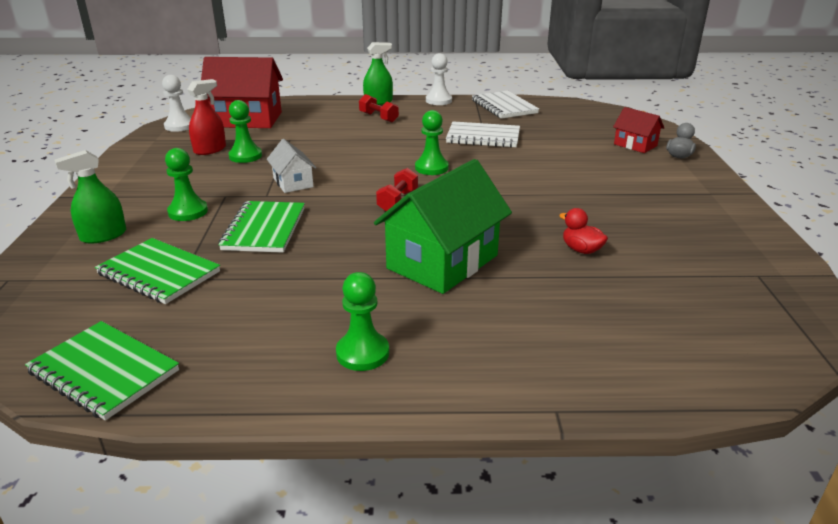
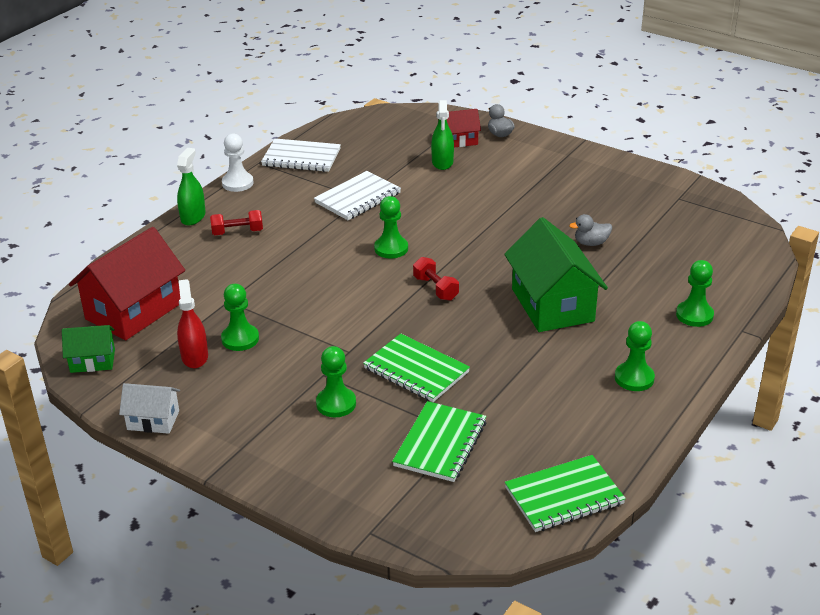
camera: 55 degrees left, 5 degrees up
(103, 235) = (335, 463): green spray bottle -> green spray bottle (442, 162)
(159, 273) = (440, 444): green notebook -> green notebook turned 45 degrees counterclockwise
(179, 126) = (92, 361): white pawn -> green house
(293, 182) = (338, 329): white house -> white house (153, 420)
(540, 359) = (694, 315): none -> green pawn
(581, 250) = (591, 243): red duck -> grey duck

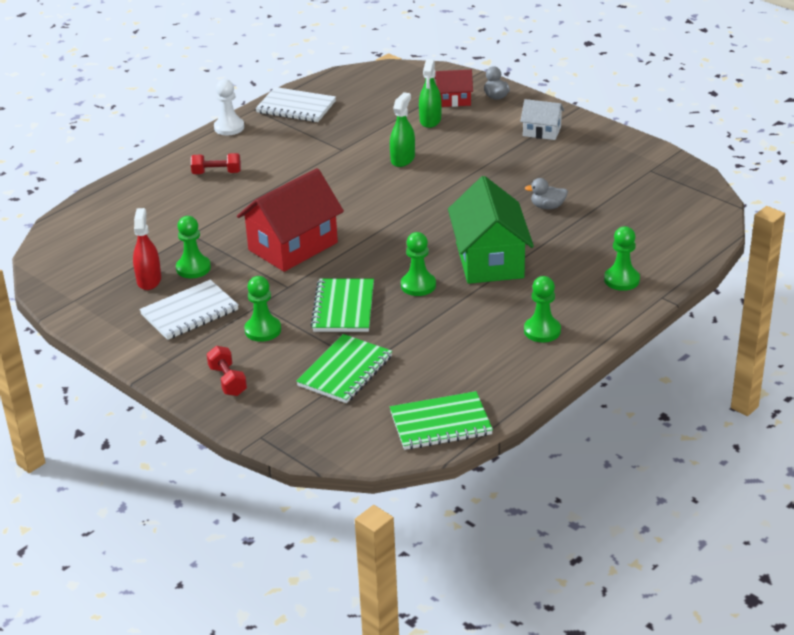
camera: 10 degrees right, 0 degrees up
(92, 361) = (59, 276): green house -> none
(133, 311) = (105, 237): red house -> red house (293, 246)
(153, 420) = (99, 330): white house -> white house (542, 131)
(193, 217) = (179, 156): green spray bottle -> green spray bottle (402, 159)
(358, 198) = (338, 149): white notebook -> white notebook (190, 312)
(391, 248) = (355, 198): green pawn -> green pawn (418, 285)
(416, 370) = (343, 308): green notebook -> green notebook turned 45 degrees clockwise
(435, 288) = (385, 237): red dumbbell -> red dumbbell (227, 381)

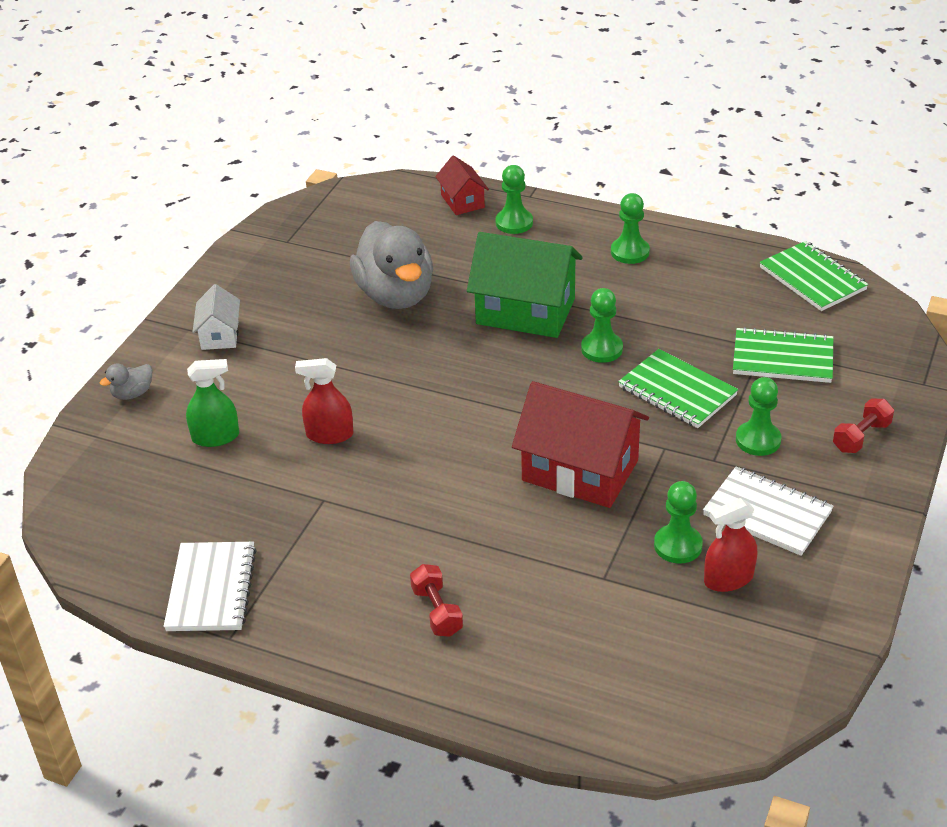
camera: 110 degrees left, 5 degrees up
(229, 127) = (298, 647): white pawn -> none
(343, 308) = (677, 391): green notebook -> green notebook turned 60 degrees clockwise
(402, 159) = (329, 434): green spray bottle -> red spray bottle
(454, 100) = (151, 429): red house -> red house (462, 201)
(489, 260) = (525, 311): green house -> green house turned 45 degrees clockwise
(547, 207) = (396, 295): grey duck -> grey duck, size x2.39

